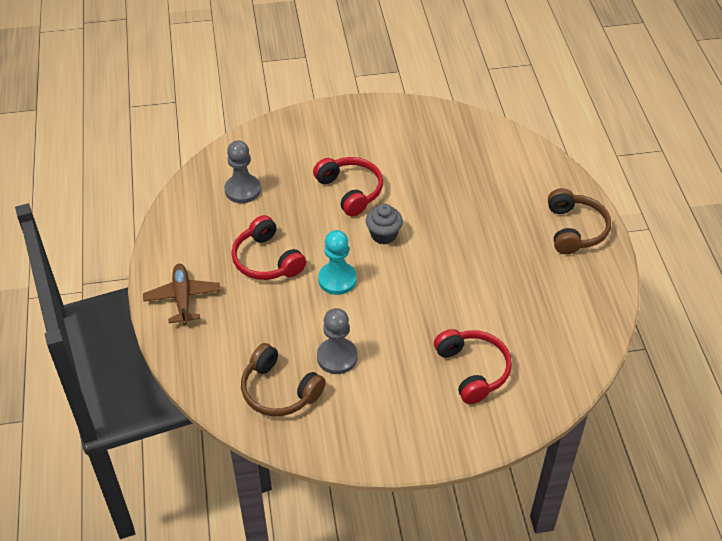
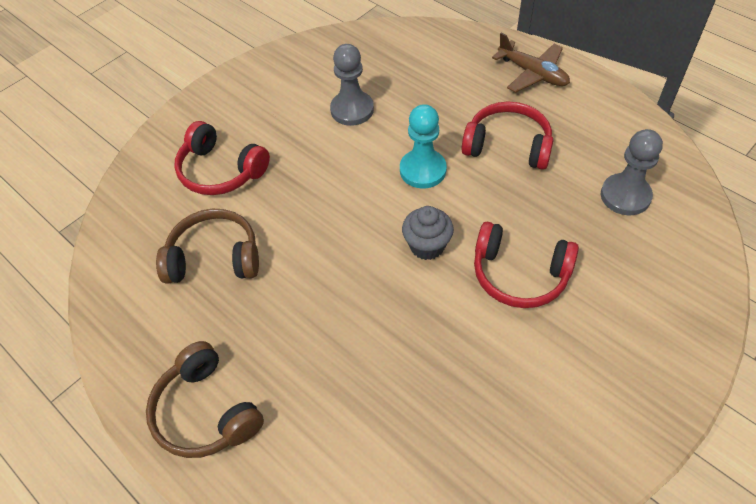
camera: 145 degrees right, 5 degrees up
(279, 391) = (372, 62): brown headphones -> brown headphones (214, 257)

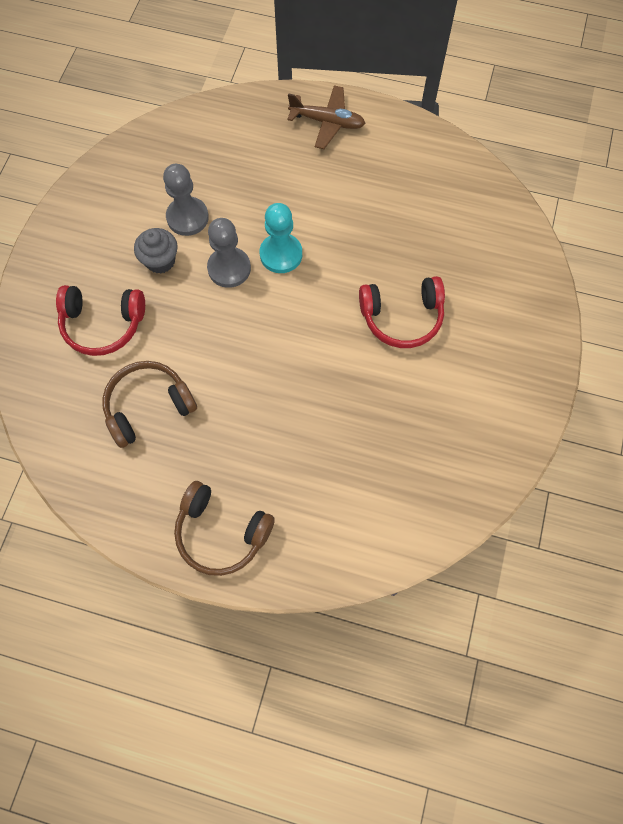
camera: 30 degrees left, 15 degrees up
(427, 246) = (319, 322): grey cupcake -> grey cupcake (160, 261)
(508, 145) = (339, 203): red headphones -> none
(625, 196) = (451, 215): grey pawn -> grey pawn (229, 268)

